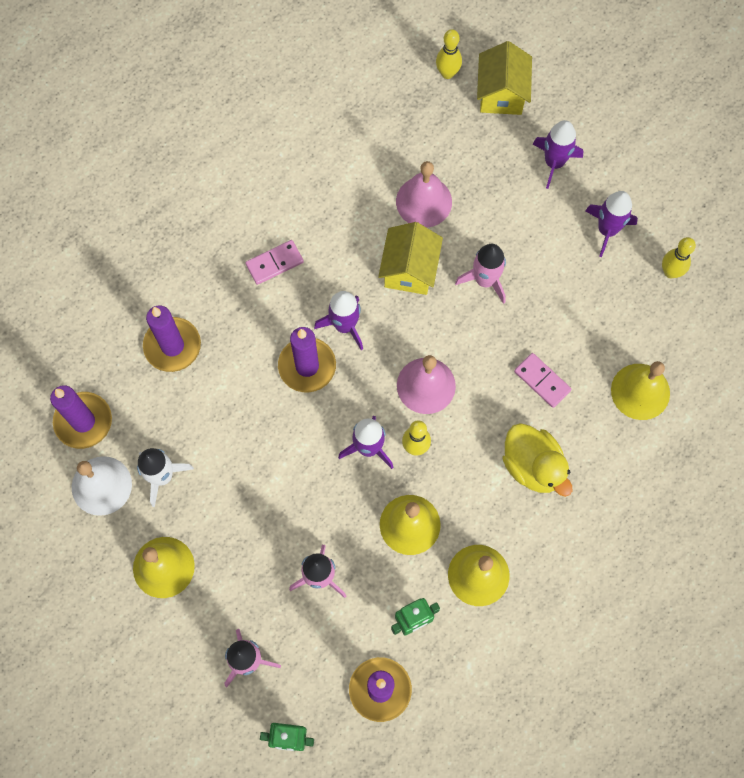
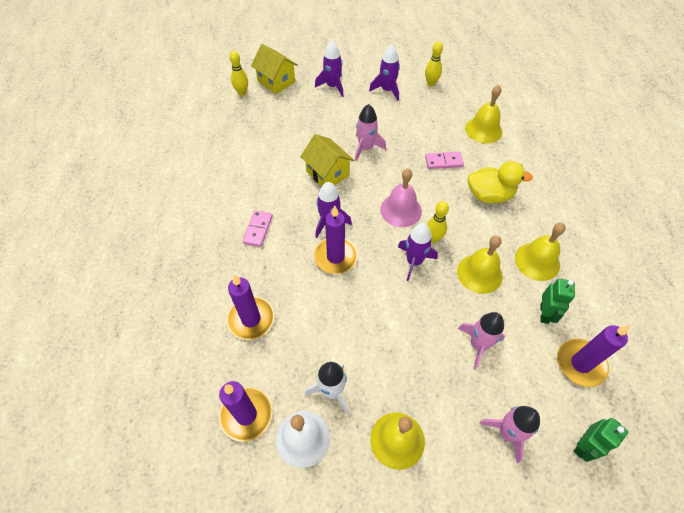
camera: 50 degrees left, 15 degrees down
(424, 201) = (297, 143): pink bell -> none

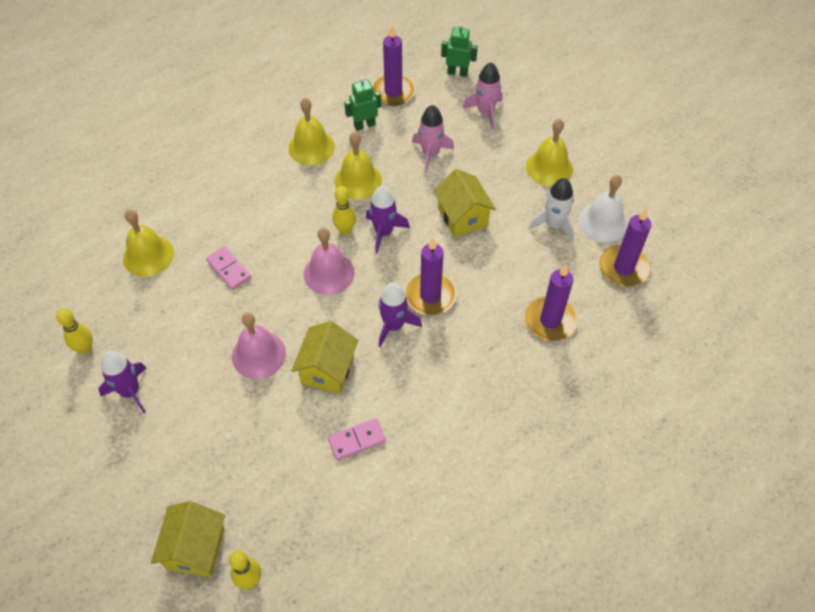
camera: 125 degrees left, 0 degrees up
(258, 229) = (455, 385): pink domino -> pink domino (356, 440)
(332, 86) = (161, 464): purple rocket -> none
(366, 148) = (258, 354): pink rocket -> pink bell
(391, 324) = (462, 217): none -> yellow house
(489, 195) = (253, 210): yellow duck -> none

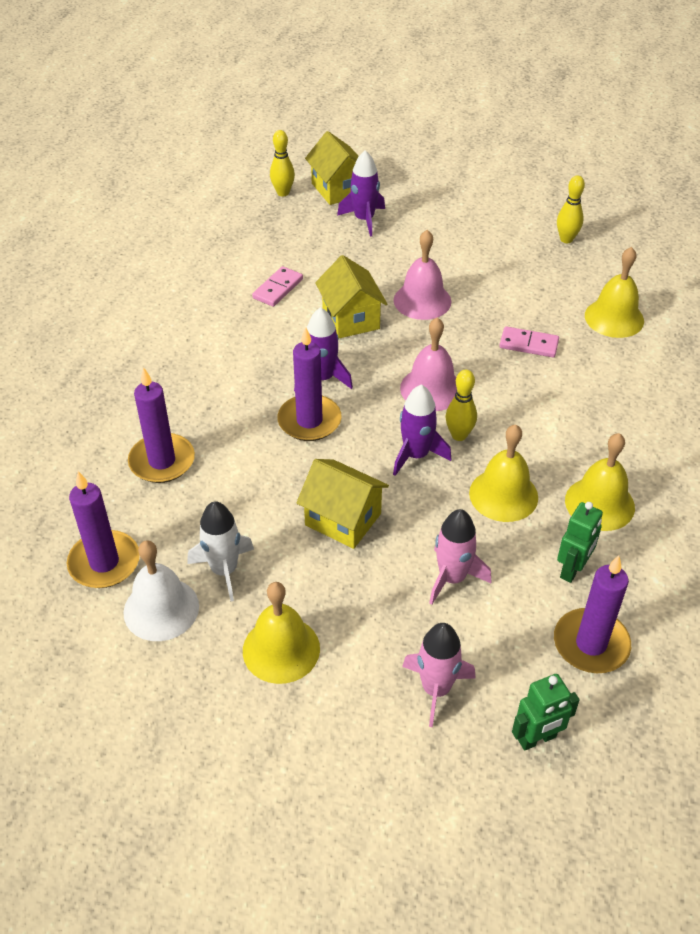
camera: 145 degrees right, 10 degrees down
(130, 391) = (494, 234): purple rocket -> purple rocket (364, 219)

